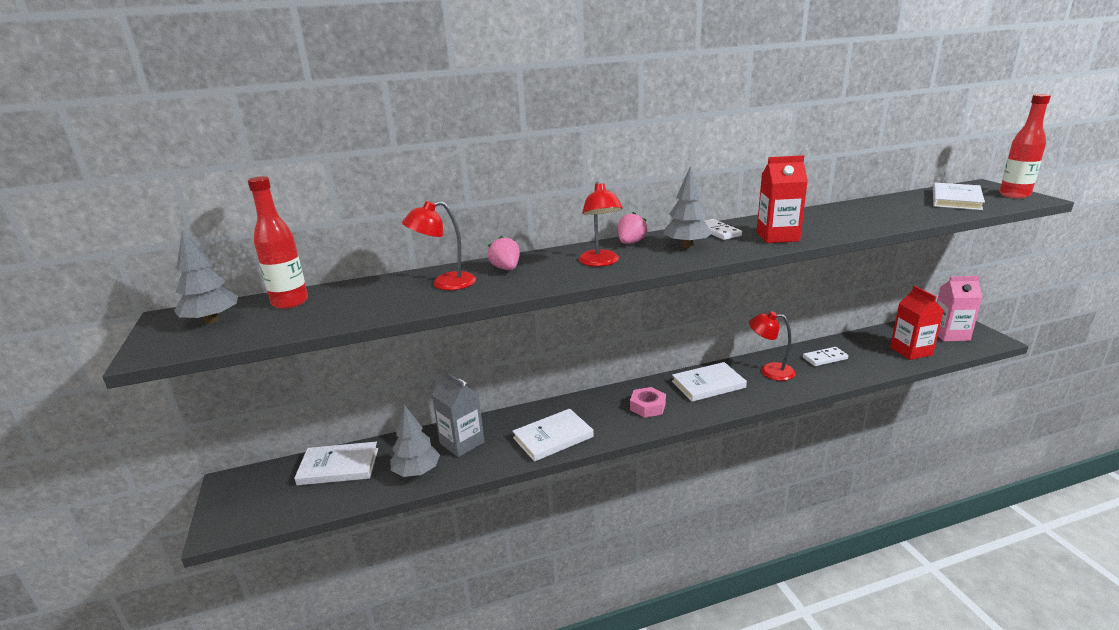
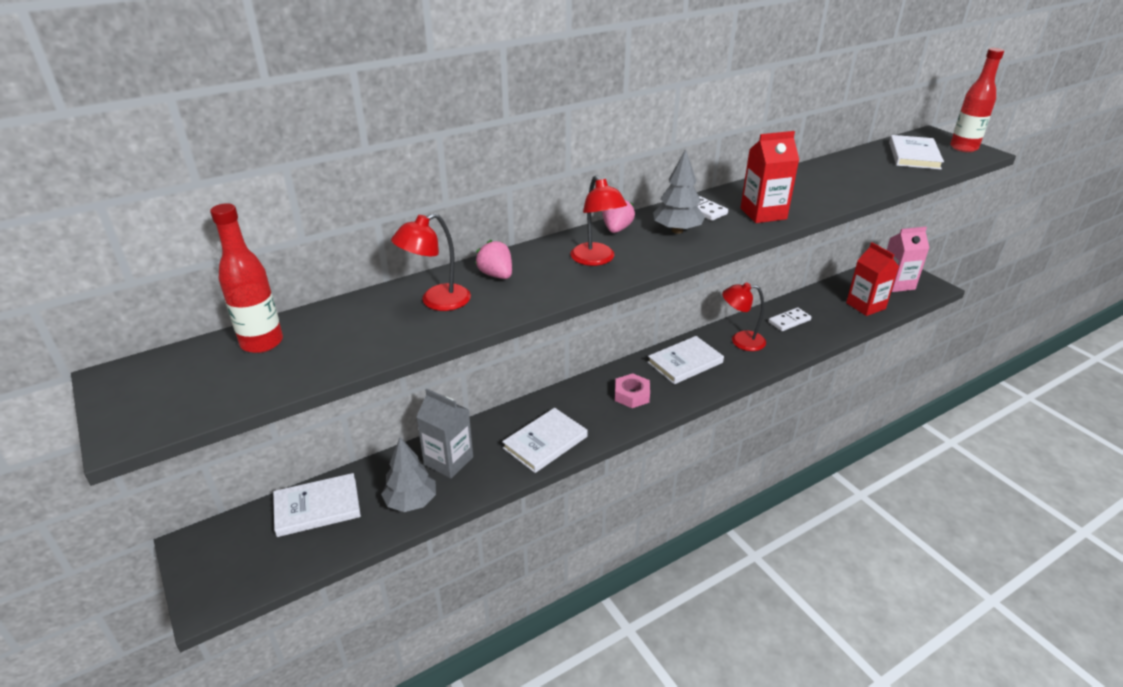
camera: 15 degrees left, 10 degrees up
(212, 320) = (177, 378): grey tree -> none

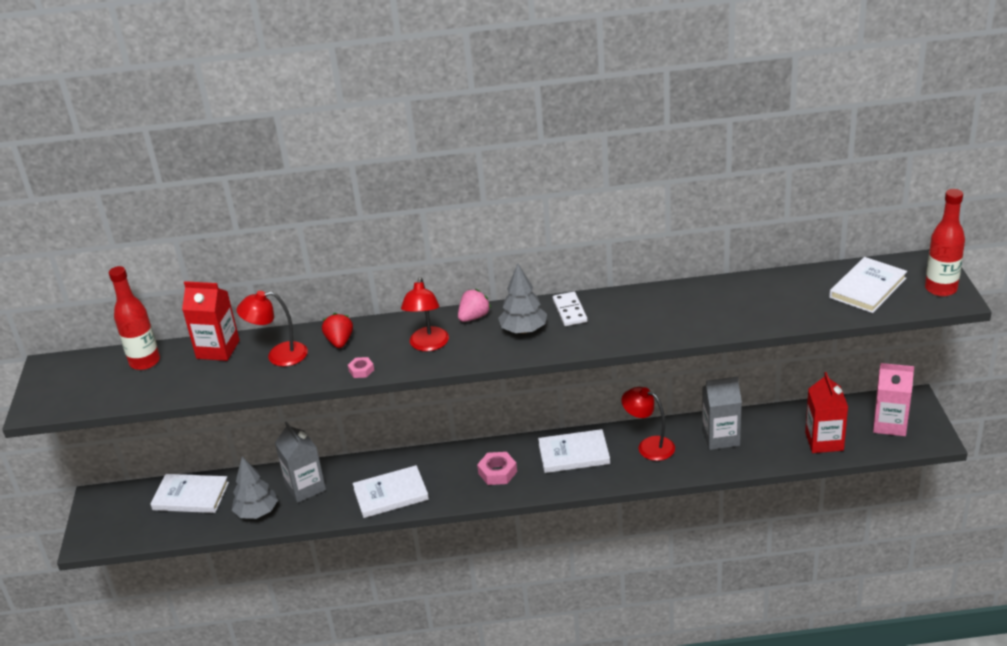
camera: 30 degrees right, 0 degrees up
(496, 275) = (340, 342): pink strawberry -> red strawberry
(548, 295) = (361, 370): none -> pink nut
(763, 213) = (621, 329): red carton -> red carton (218, 349)
(789, 321) = (720, 437): white domino -> grey carton

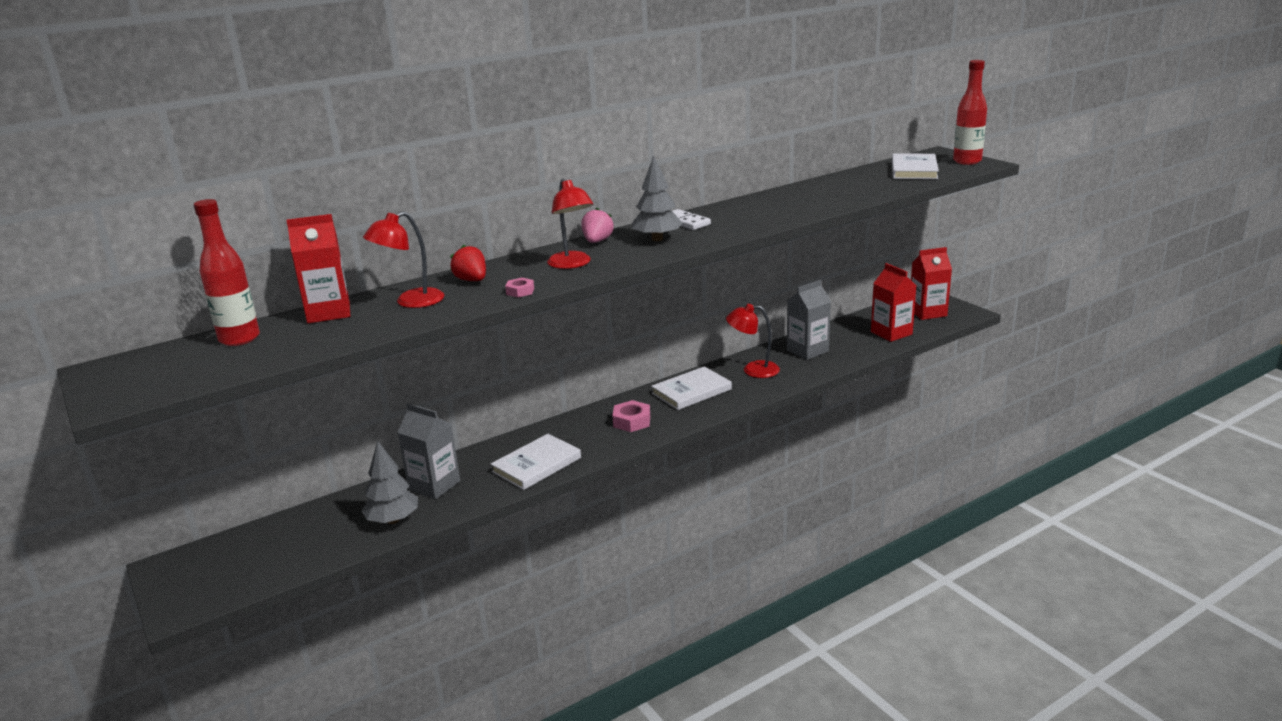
camera: 30 degrees left, 10 degrees down
(190, 496) = (296, 530): white book -> none
(890, 424) = (927, 313): pink carton -> red carton

